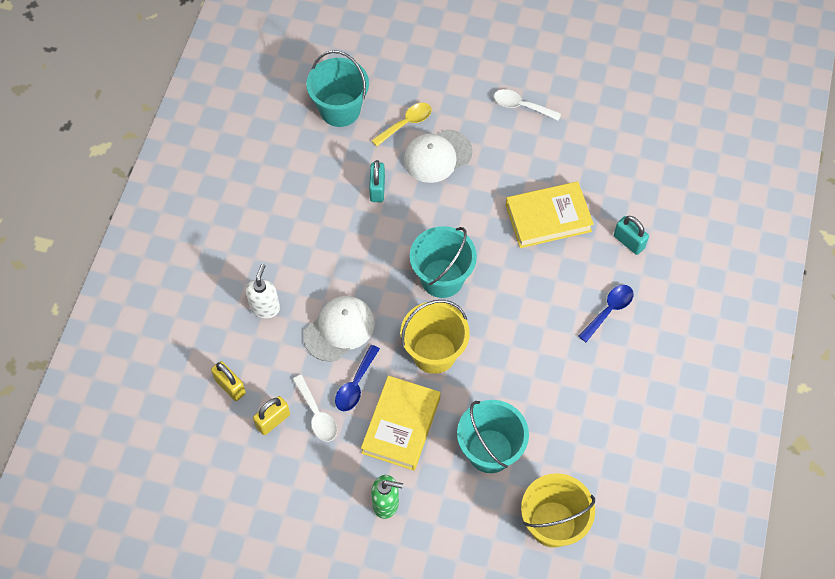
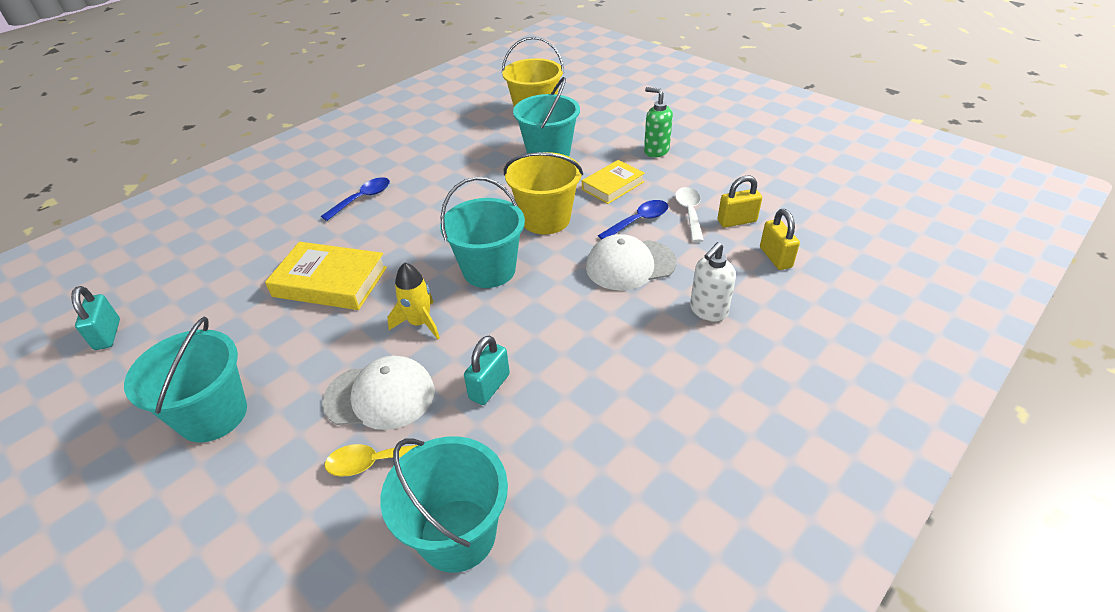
camera: 150 degrees left, 20 degrees down
(401, 425) = (613, 186): yellow book -> yellow book, size x0.66
(455, 213) = (420, 323): none -> yellow rocket
(521, 106) = (213, 415): white spoon -> turquoise bucket
(609, 310) = (362, 199): blue spoon -> blue spoon turned 150 degrees clockwise
(628, 242) = (283, 237): turquoise padlock -> turquoise padlock (108, 335)

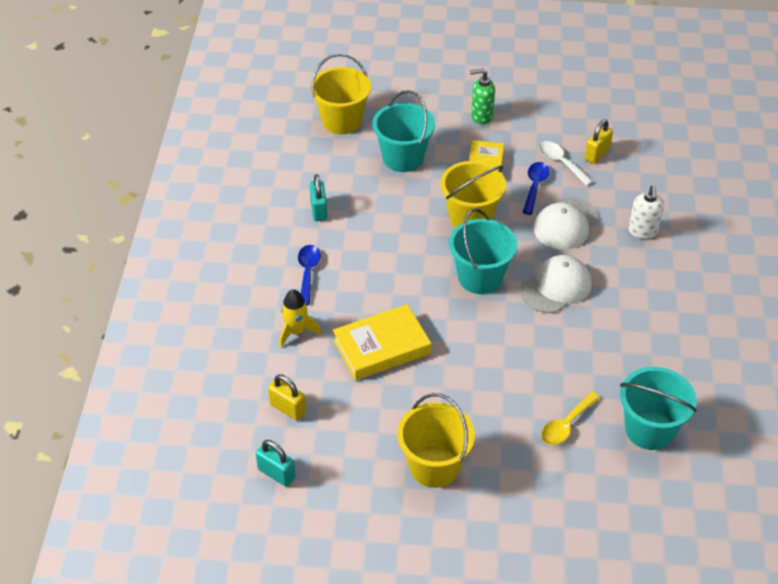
camera: 40 degrees left, 5 degrees up
(213, 415) = (434, 466): turquoise bucket -> yellow bucket
(380, 396) = (519, 393): white cap -> white cap (556, 287)
(420, 323) = (483, 338): yellow rocket -> yellow rocket (296, 331)
(489, 386) = (574, 350): turquoise padlock -> turquoise padlock (319, 210)
(775, 257) = (645, 171): yellow padlock -> yellow padlock (288, 408)

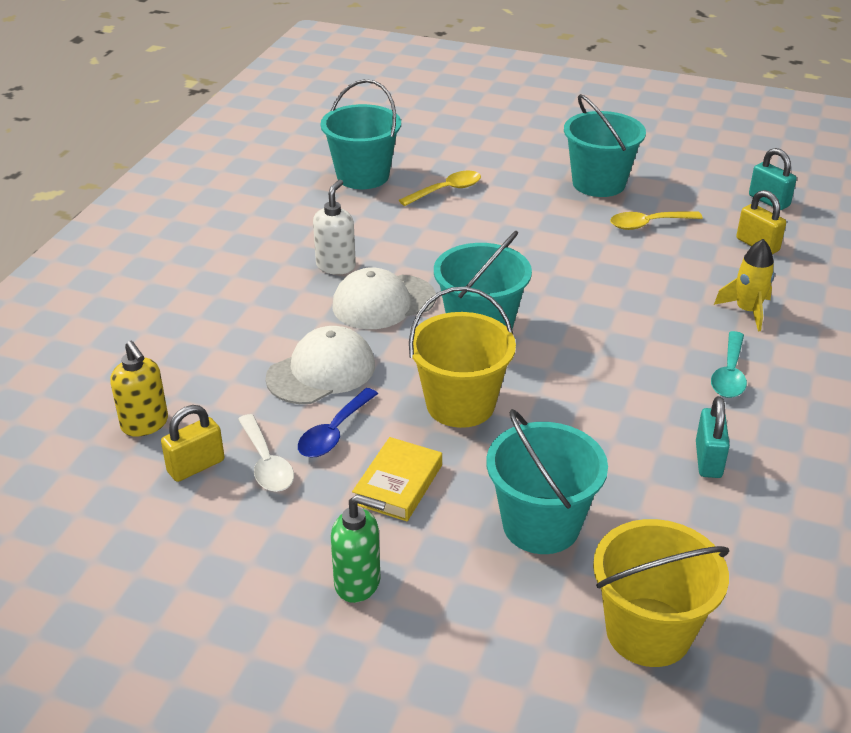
camera: 165 degrees left, 10 degrees down
(308, 272) = (729, 374): blue spoon -> turquoise spoon
(381, 347) = (635, 279): yellow book -> none
(381, 416) = (648, 224): none -> yellow spoon
(434, 466) = (598, 183): yellow bucket -> turquoise bucket
(643, 171) = (145, 424): none -> yellow soap dispenser
(643, 231) = (218, 343): white soap dispenser -> white soap dispenser (336, 266)

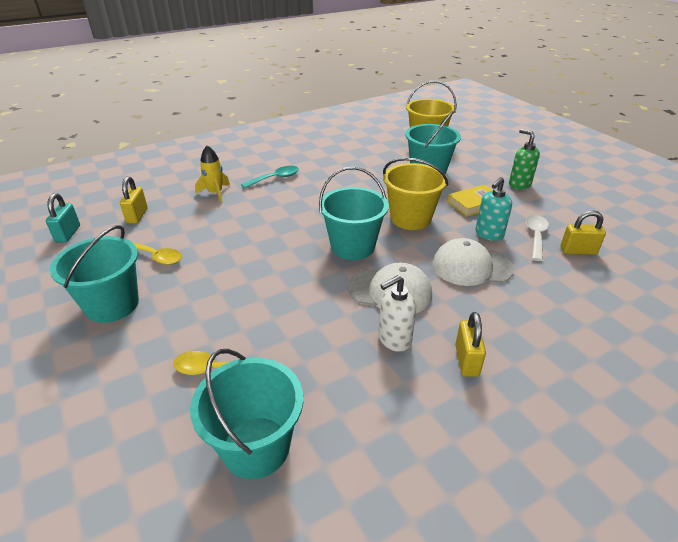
camera: 140 degrees left, 0 degrees up
(145, 424) = (605, 286): yellow soap dispenser -> none
(259, 279) = (466, 360): none -> yellow padlock
(334, 432) = (489, 234): blue spoon -> turquoise soap dispenser
(708, 460) = (336, 162): turquoise padlock -> none

